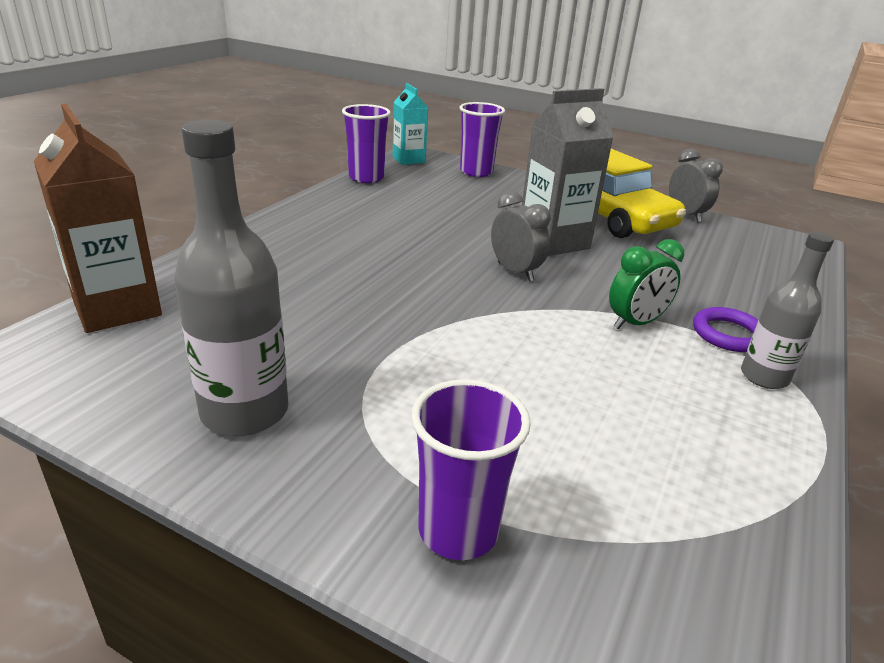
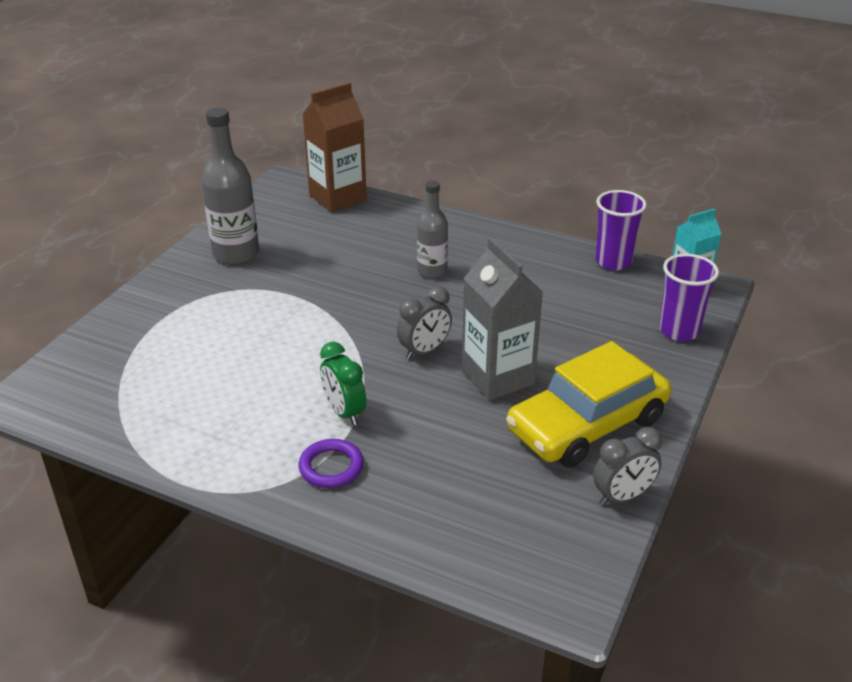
camera: 90 degrees right, 5 degrees up
(458, 530) = (140, 323): purple cup -> none
(764, 377) = (266, 473): grey bottle -> grey bottle (432, 271)

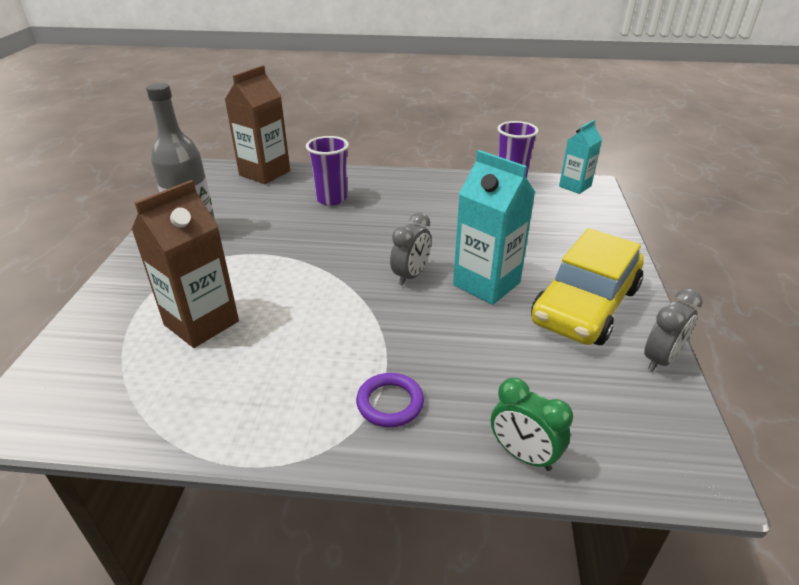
camera: 20 degrees left, 0 degrees up
(202, 353) = (201, 323): none -> brown carton
(344, 412) = (371, 346): green clock -> green clock (523, 455)
(432, 271) = (377, 213): grey bottle -> none
(497, 377) = (486, 284): grey carton -> turquoise carton
(679, 331) = (595, 219): purple cup -> purple cup (331, 199)

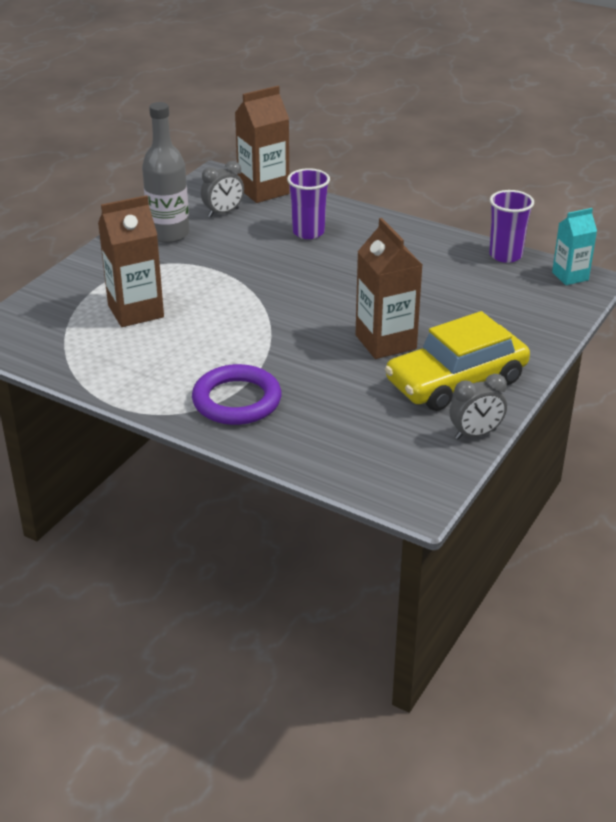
camera: 25 degrees right, 0 degrees up
(390, 403) = (237, 400): purple ring -> purple ring, size x1.66
(410, 275) = (325, 318): grey clock -> grey clock (223, 213)
(486, 284) = (385, 342): turquoise carton -> brown carton
(523, 455) = (304, 455): green clock -> none

